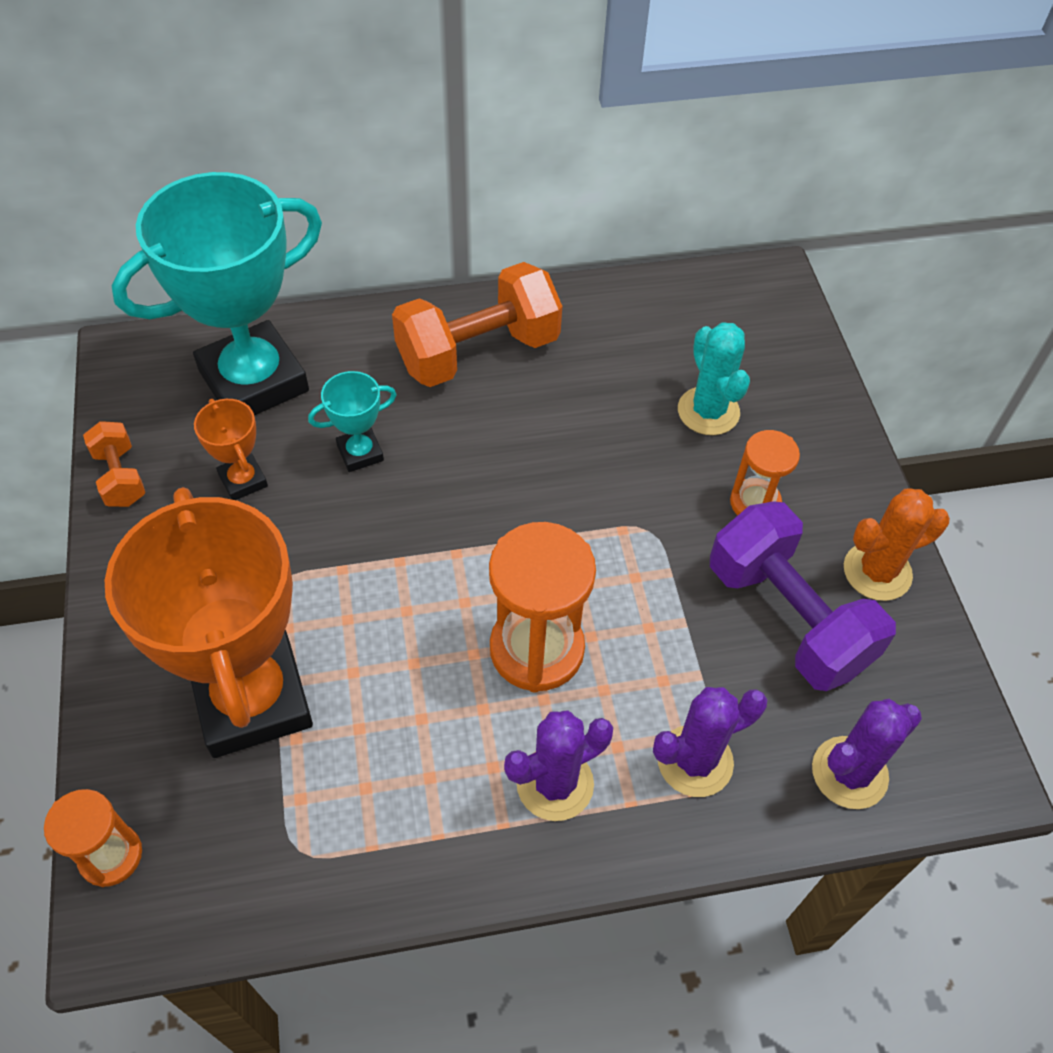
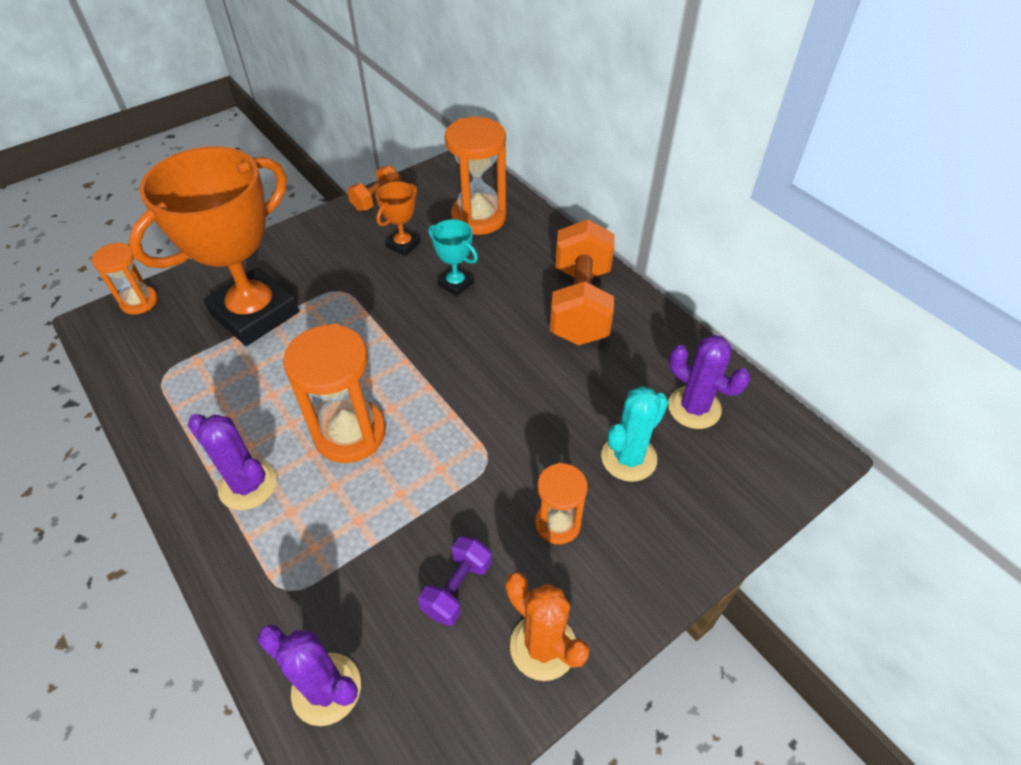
camera: 65 degrees right, 5 degrees down
(254, 381) = (478, 217): turquoise trophy -> orange hourglass
(478, 352) = (580, 304): orange dumbbell -> orange dumbbell turned 60 degrees clockwise
(695, 761) = (296, 566): purple cactus -> purple cactus (694, 408)
(788, 617) = (457, 588): purple dumbbell -> purple dumbbell, size x0.50

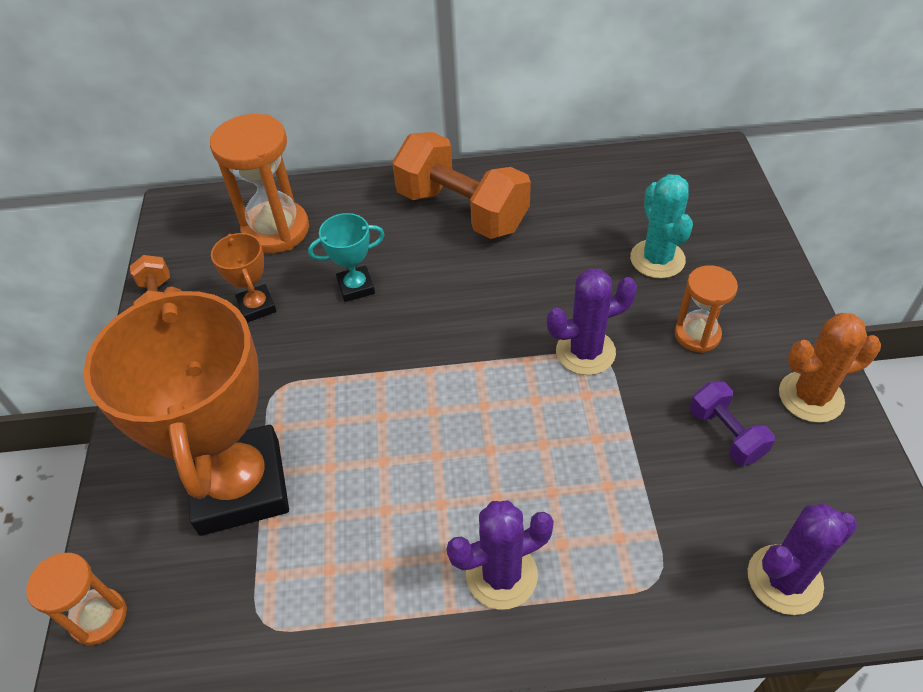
camera: 55 degrees left, 0 degrees up
(350, 433) = (493, 453): orange hourglass -> none
(694, 408) = (632, 196): purple cactus -> purple cactus (585, 352)

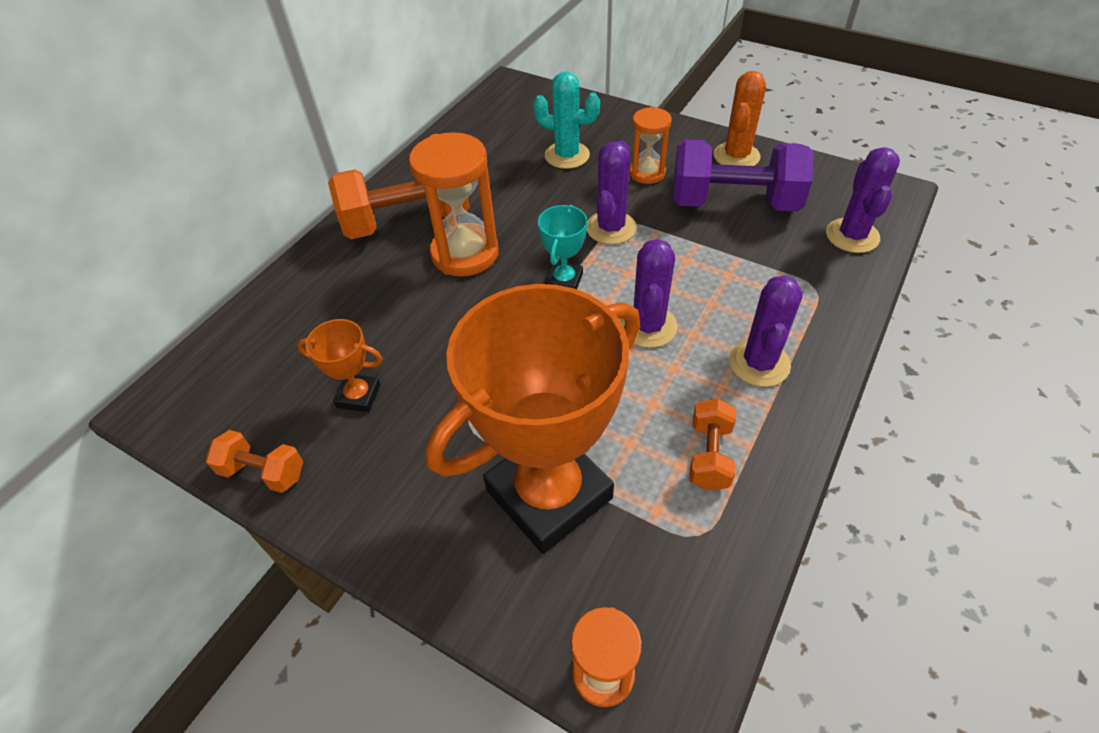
camera: 55 degrees left, 0 degrees up
(240, 486) = (549, 494): orange trophy -> orange trophy turned 60 degrees counterclockwise
(276, 230) = (282, 343): orange hourglass -> orange hourglass (465, 253)
(355, 587) = (709, 455): none -> orange dumbbell
(356, 287) = (413, 319): turquoise trophy -> turquoise trophy (564, 281)
(477, 454) = (648, 326): none -> purple cactus
(726, 434) = (733, 203): purple dumbbell -> purple dumbbell, size x2.01

